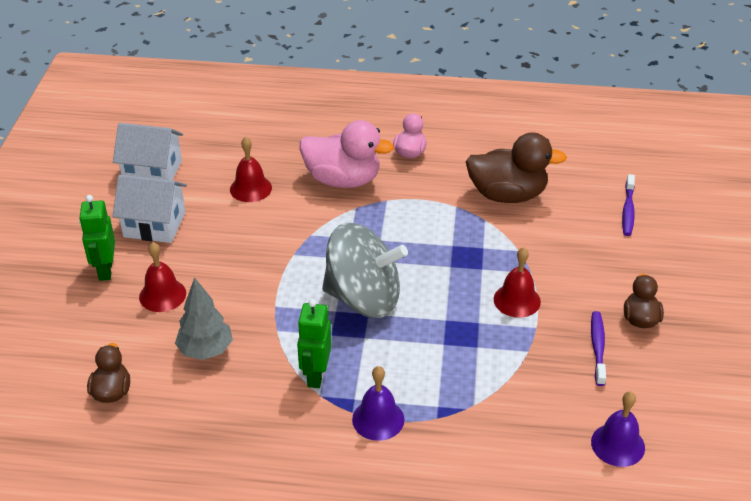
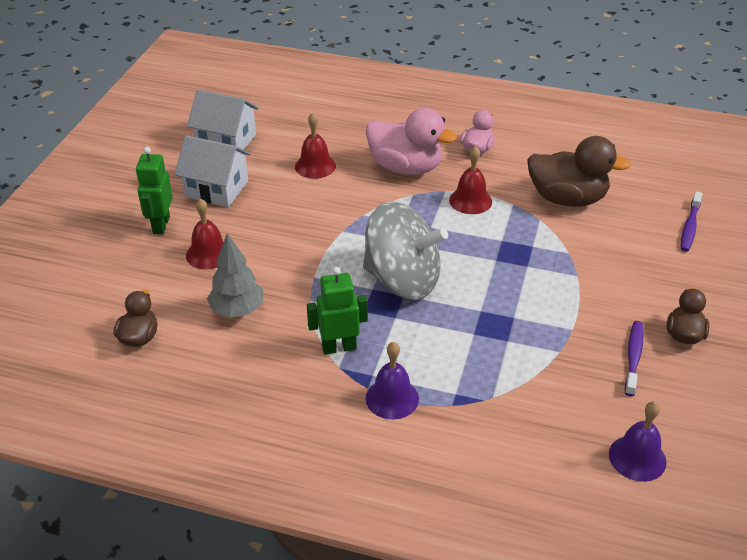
camera: 10 degrees right, 0 degrees up
(315, 375) = (339, 347): green robot -> green robot turned 60 degrees clockwise
(517, 300) = (557, 300): red bell -> red bell (470, 200)

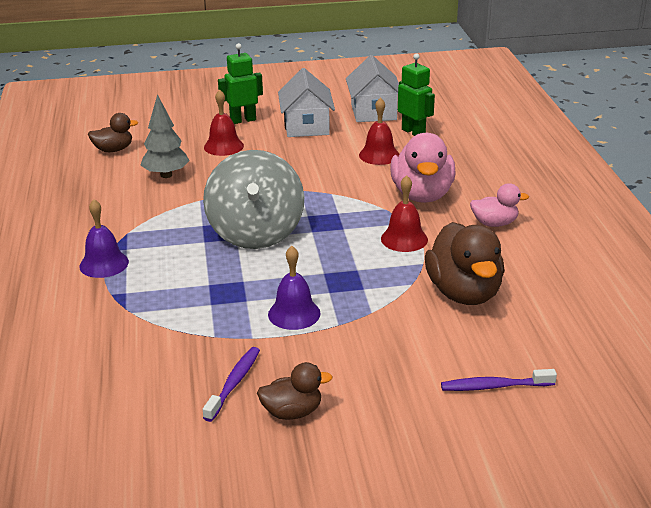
camera: 65 degrees right, 10 degrees down
(339, 347) = (150, 226): green robot -> green robot (413, 132)
(633, 357) = (234, 383): purple toothbrush -> purple toothbrush turned 60 degrees counterclockwise
(637, 458) = (91, 410): purple bell -> purple bell (294, 314)

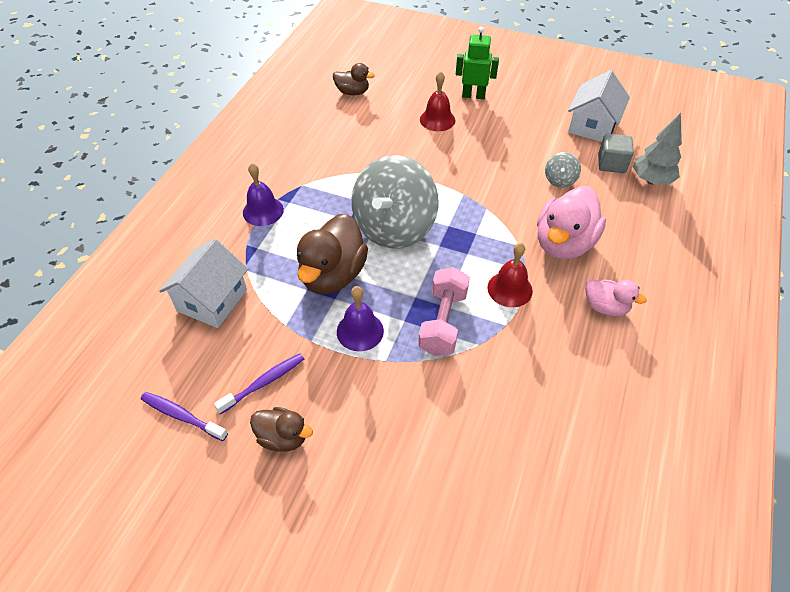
camera: 30 degrees right, 20 degrees up
(166, 175) = (371, 135): grey tree -> grey tree (651, 180)
(306, 126) = (521, 122): white house -> white house (212, 300)
(366, 280) = (443, 322): none -> pink dumbbell
(379, 155) = (560, 180): red bell -> grey spinning top
(413, 132) = (611, 164): green robot -> grey cube
(464, 293) = (515, 378): brown duck -> brown duck (332, 275)
(494, 386) = (461, 502): purple toothbrush -> purple toothbrush (182, 416)

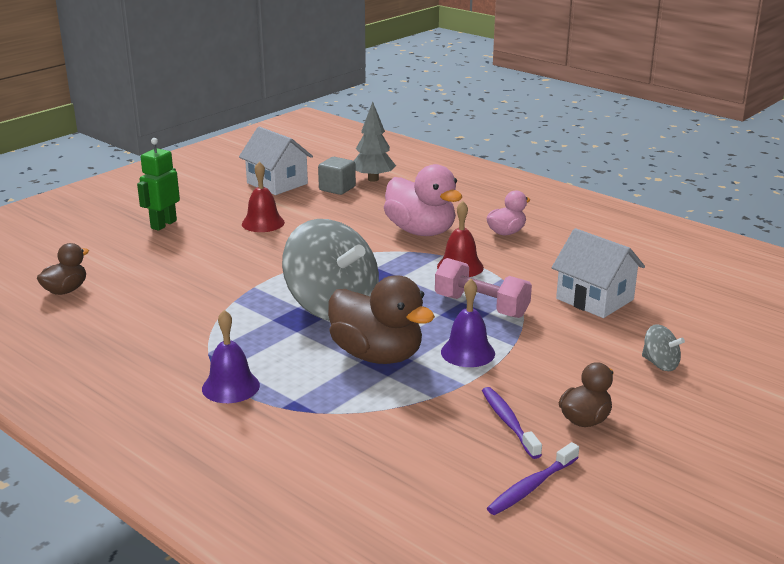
camera: 70 degrees left, 25 degrees down
(212, 300) = (361, 444): white house -> white house (594, 299)
(437, 120) = (181, 251): red bell -> red bell (263, 223)
(560, 180) = (337, 214): grey spinning top -> grey spinning top (660, 364)

